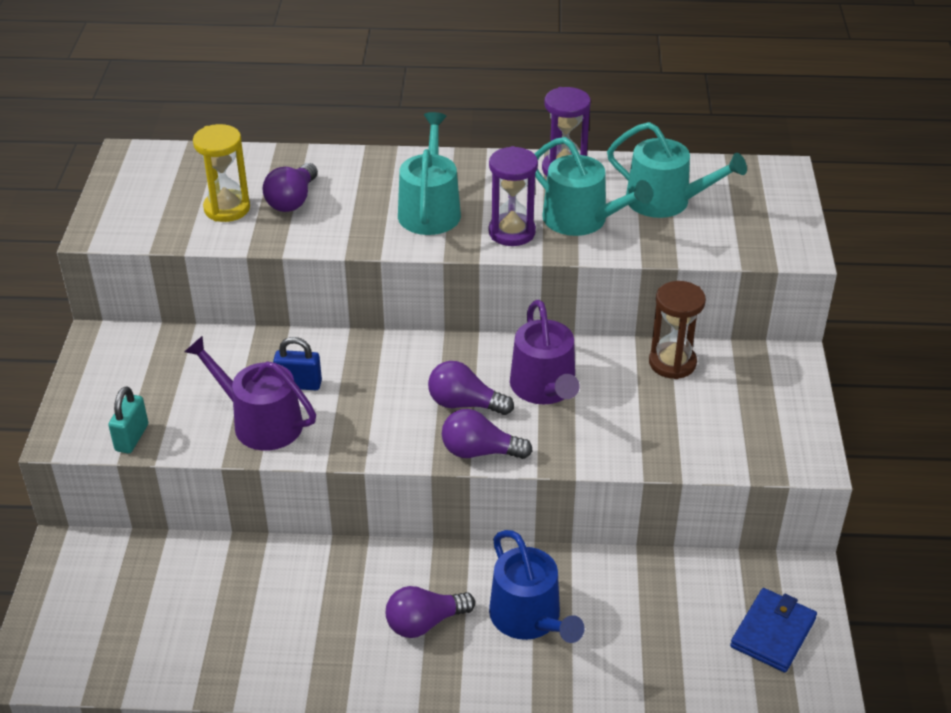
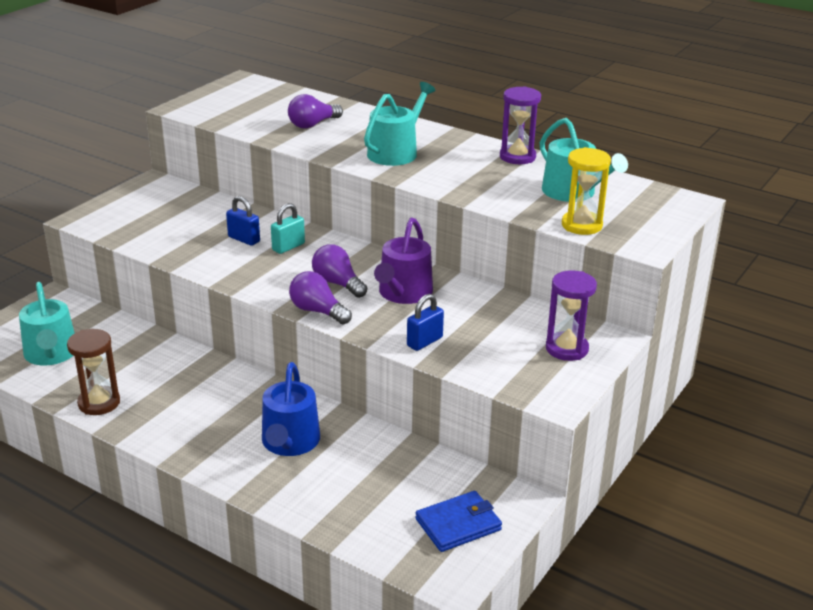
camera: 30 degrees right, 10 degrees down
(132, 438) = (115, 232): turquoise padlock -> turquoise padlock (288, 247)
(227, 208) = (267, 118): yellow hourglass -> yellow hourglass (581, 225)
(260, 422) = (198, 250): purple watering can -> none
(424, 623) = (218, 417): purple light bulb -> none
(512, 232) = (437, 178): purple hourglass -> purple hourglass (566, 349)
(582, 220) = (496, 185): turquoise watering can -> turquoise watering can (51, 354)
(625, 443) = (424, 342): none -> blue padlock
(672, 363) = (514, 310): brown hourglass -> brown hourglass (99, 403)

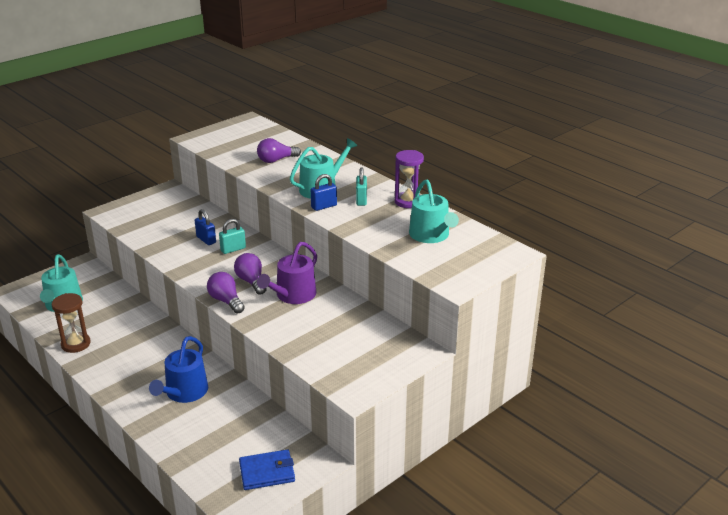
camera: 15 degrees right, 0 degrees up
(424, 342) = (286, 334): blue padlock -> blue padlock (324, 206)
(457, 161) = (361, 200): none -> turquoise padlock
(566, 349) = (385, 355): purple hourglass -> none
(581, 225) = (420, 263): yellow hourglass -> none

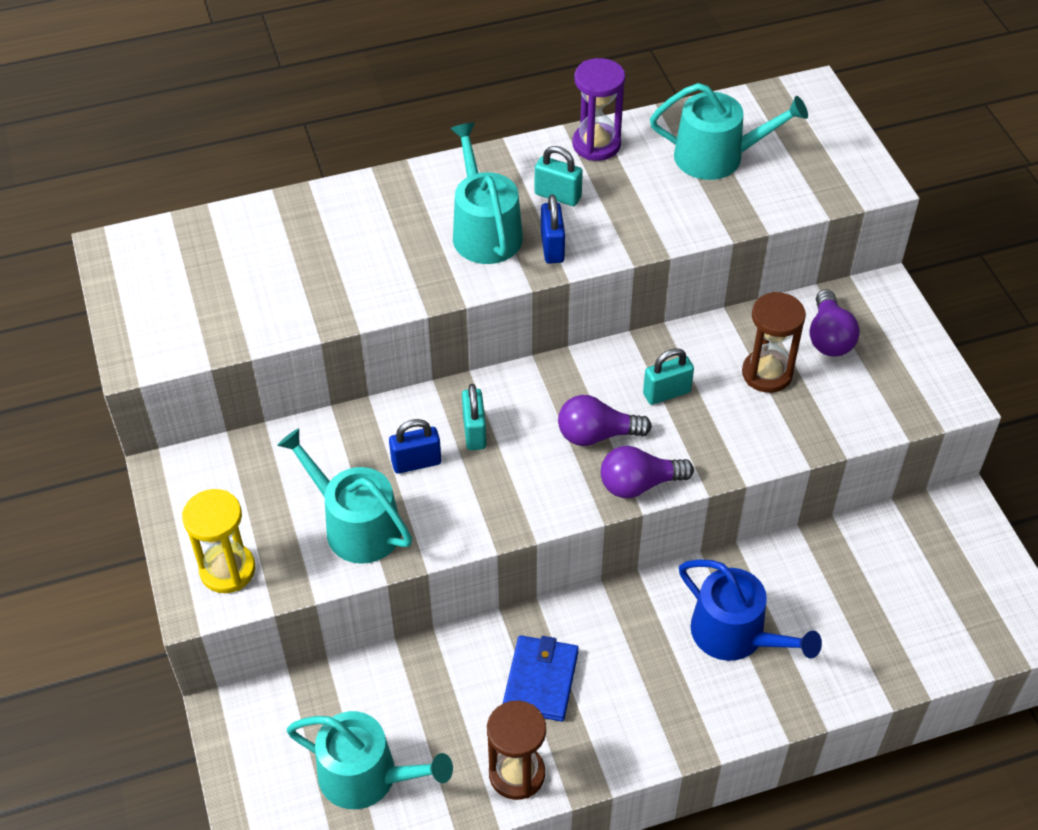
camera: 65 degrees left, 20 degrees up
(125, 213) = (227, 570): none -> yellow hourglass
(162, 234) = (355, 525): none -> turquoise watering can
(267, 472) = (962, 575): blue wallet -> blue wallet (540, 680)
(276, 160) = (331, 258): purple light bulb -> purple light bulb (829, 337)
(292, 295) = (666, 393): purple watering can -> turquoise padlock
(328, 323) = (767, 373): none -> brown hourglass

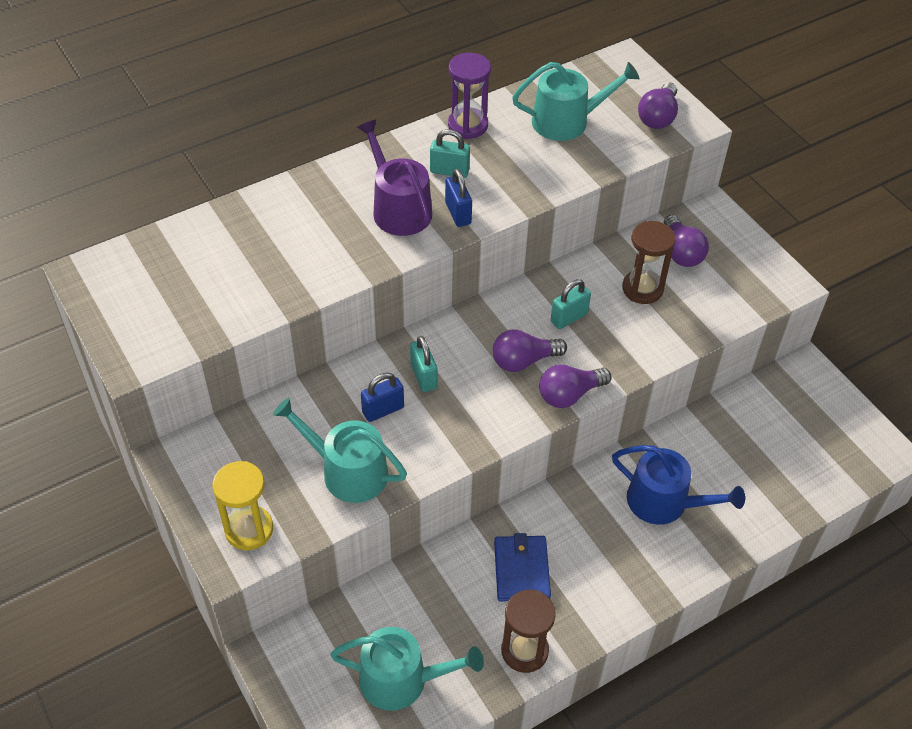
camera: 15 degrees left, 0 degrees up
(484, 230) = (398, 208): turquoise watering can -> purple watering can
(831, 168) = (658, 117): none -> purple light bulb

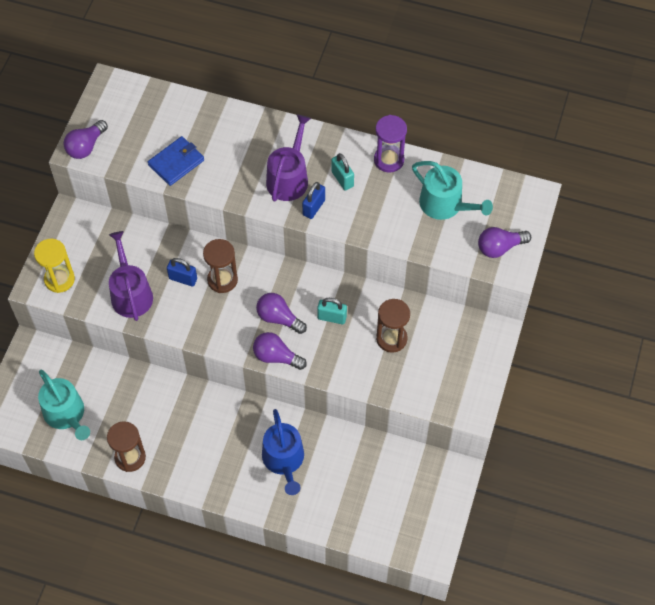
camera: 50 degrees right, 10 degrees up
(347, 471) = (130, 293): turquoise watering can -> purple watering can
(423, 376) = (222, 280): turquoise padlock -> brown hourglass
(521, 570) = (176, 421): blue wallet -> blue wallet (176, 162)
(681, 252) = (442, 339): purple light bulb -> purple light bulb (86, 146)

